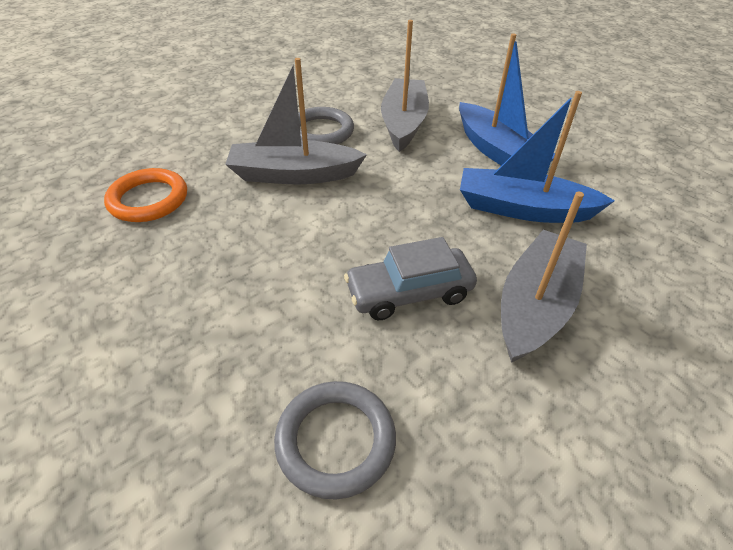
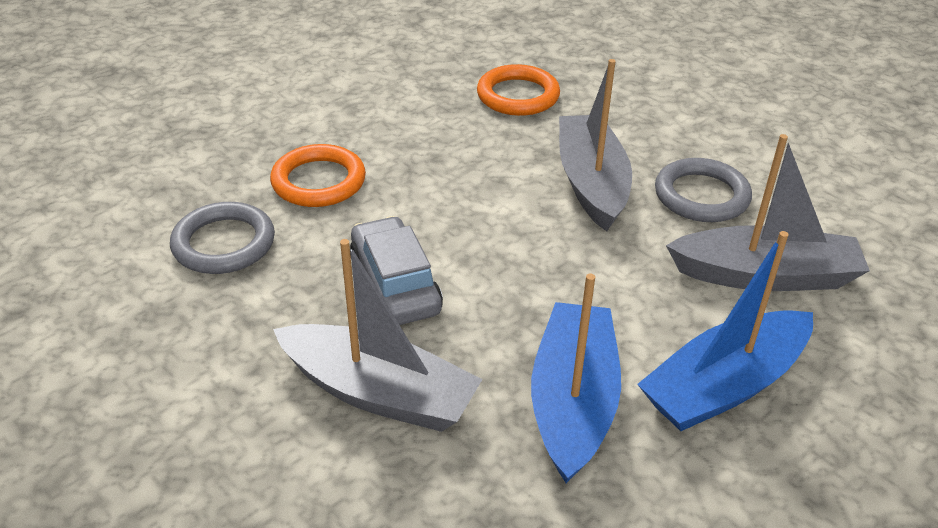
camera: 85 degrees right, 5 degrees down
(239, 351) = (318, 181): none -> orange ring

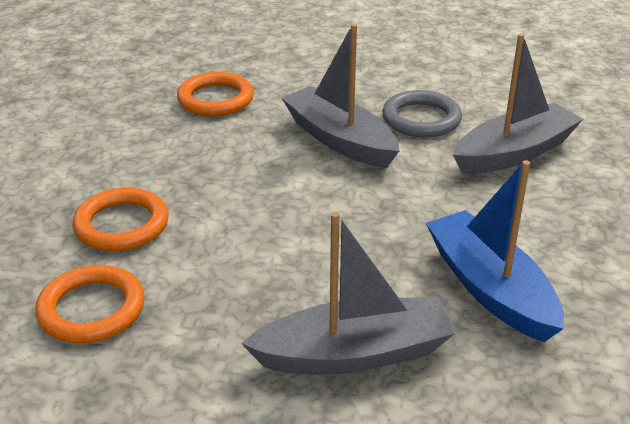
camera: 35 degrees left, 5 degrees down
(224, 243) = (91, 309): grey ring -> orange ring
(395, 285) = (276, 273): grey car -> none
(724, 386) = (565, 231): blue boat -> none

